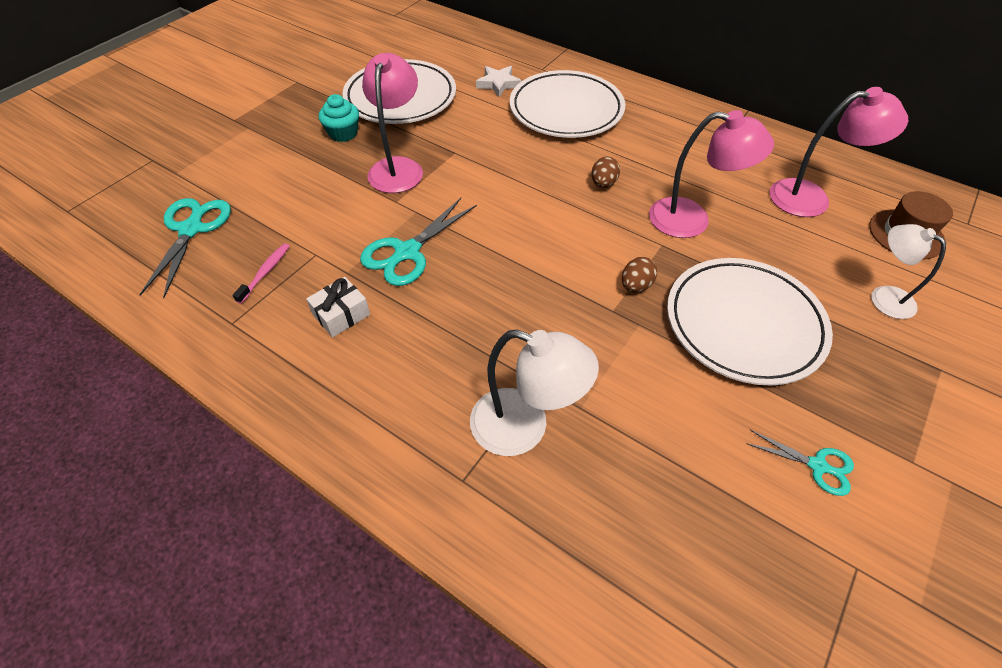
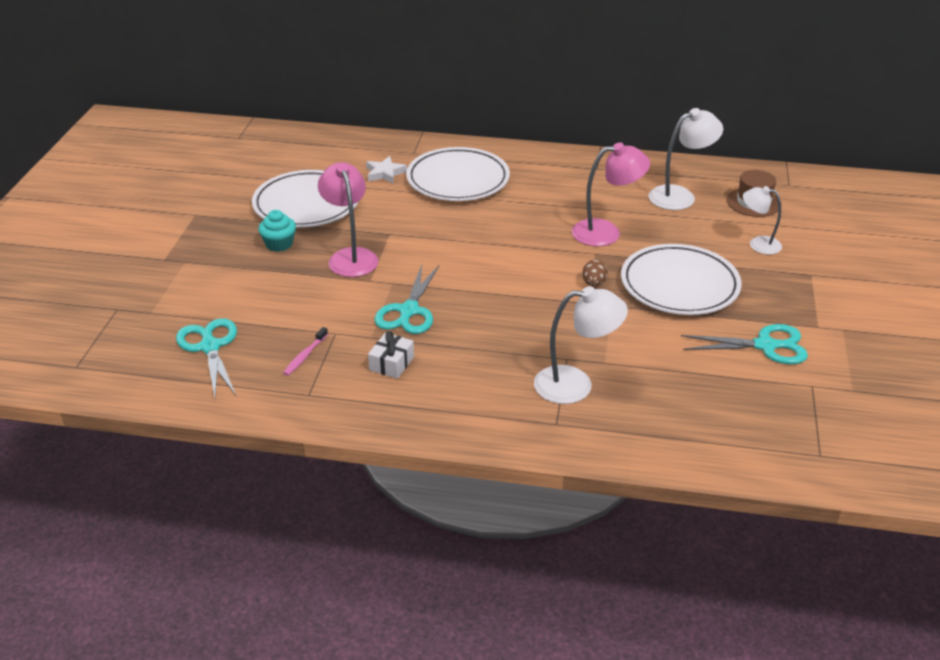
camera: 25 degrees left, 15 degrees down
(265, 272) = (305, 356): pink toothbrush -> pink toothbrush turned 150 degrees counterclockwise
(603, 184) = (525, 225): brown egg -> none
(811, 198) = (680, 196): pink lamp -> white lamp
(818, 466) = (766, 346): turquoise scissors -> turquoise scissors, size x1.73

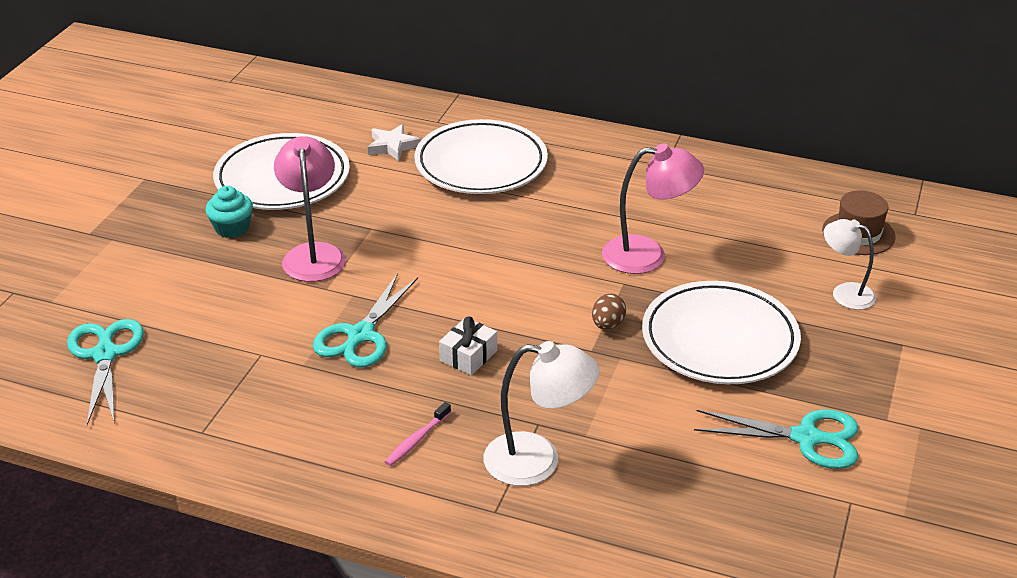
camera: 10 degrees right, 0 degrees up
(305, 356) = (214, 380): pink toothbrush -> pink toothbrush (416, 440)
(391, 363) = (316, 403): white gift -> white gift (468, 356)
(680, 196) = (762, 214): white lamp -> none

